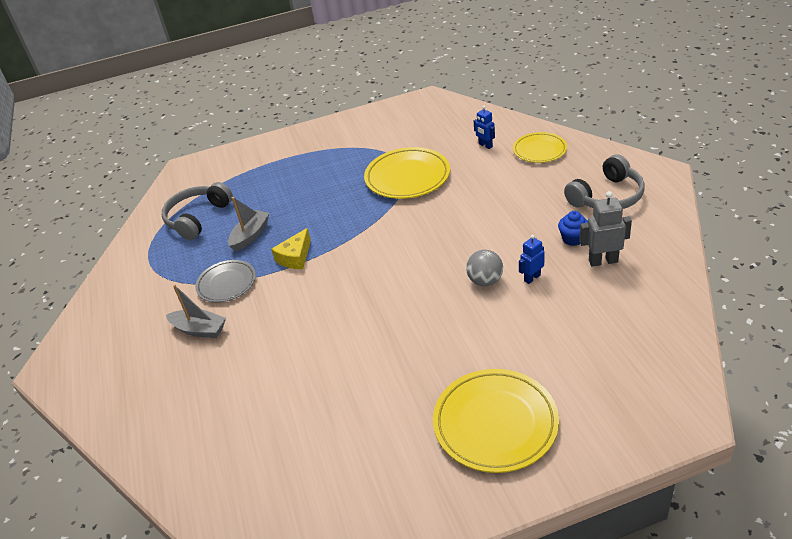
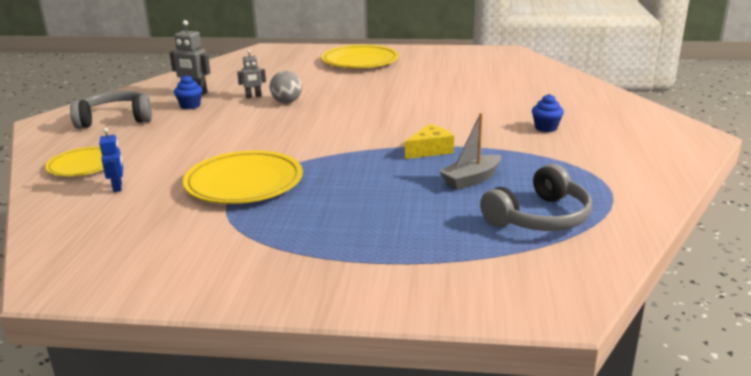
camera: 160 degrees left, 15 degrees down
(199, 330) = (546, 128): grey boat -> blue cupcake
(227, 283) = (512, 149): grey plate -> none
(532, 278) = (253, 96): blue robot -> grey robot

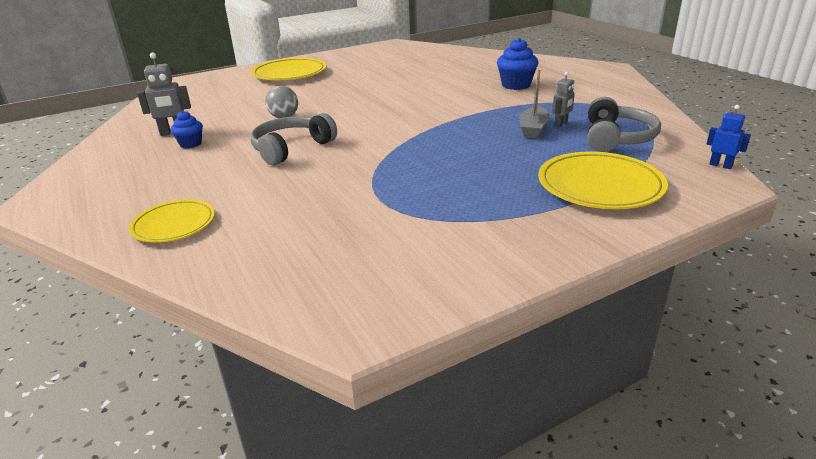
camera: 35 degrees left, 5 degrees up
(116, 119) = (127, 176): grey headphones -> grey headphones (291, 148)
(118, 187) = (254, 229): blue robot -> blue robot (720, 165)
(244, 183) = (370, 185): yellow plate -> yellow plate (600, 186)
(253, 96) = (242, 121): grey robot -> grey robot (561, 124)
(430, 150) = (469, 119): yellow cheese -> none
(546, 128) = (516, 85): blue cupcake -> blue cupcake, size x1.60

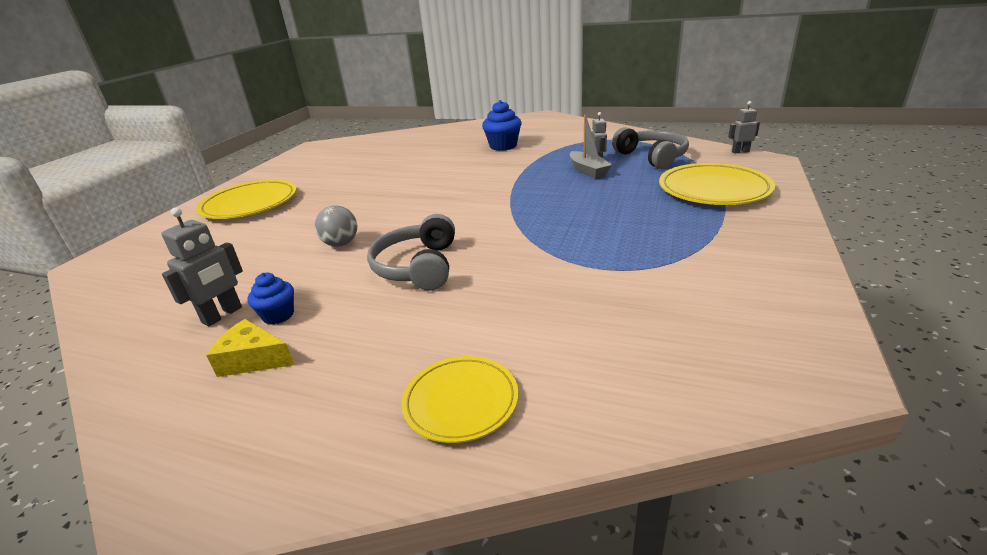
camera: 40 degrees left, 0 degrees up
(147, 160) = (253, 359): none -> yellow cheese
(720, 165) = (740, 151): blue robot -> grey robot

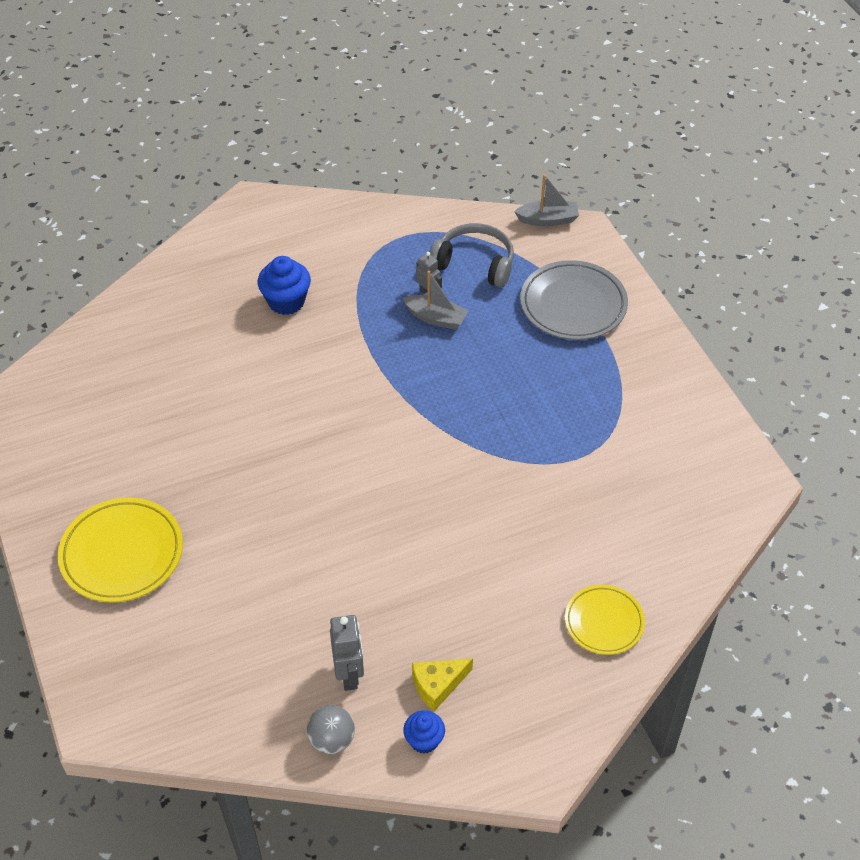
camera: 45 degrees left, 20 degrees up
(278, 315) = (396, 646): blue cupcake -> blue cupcake (424, 740)
(341, 244) = (328, 549): grey ball -> grey ball (332, 740)
(417, 267) = (436, 535): grey headphones -> none
(713, 189) = (573, 305): yellow plate -> grey plate
(740, 151) = (548, 220): grey robot -> grey boat

